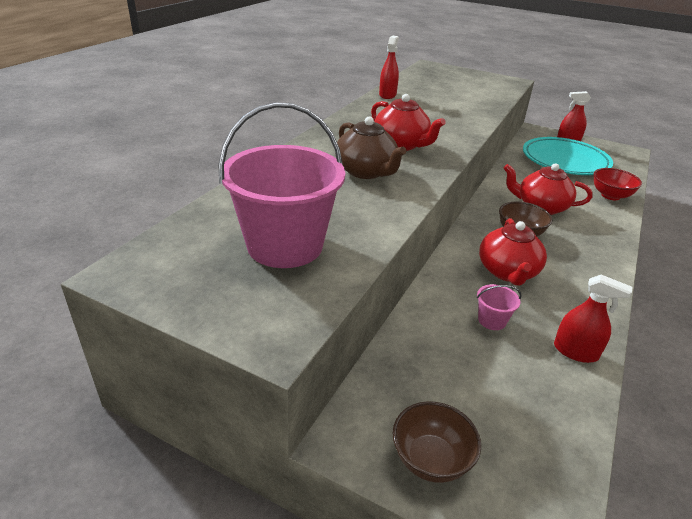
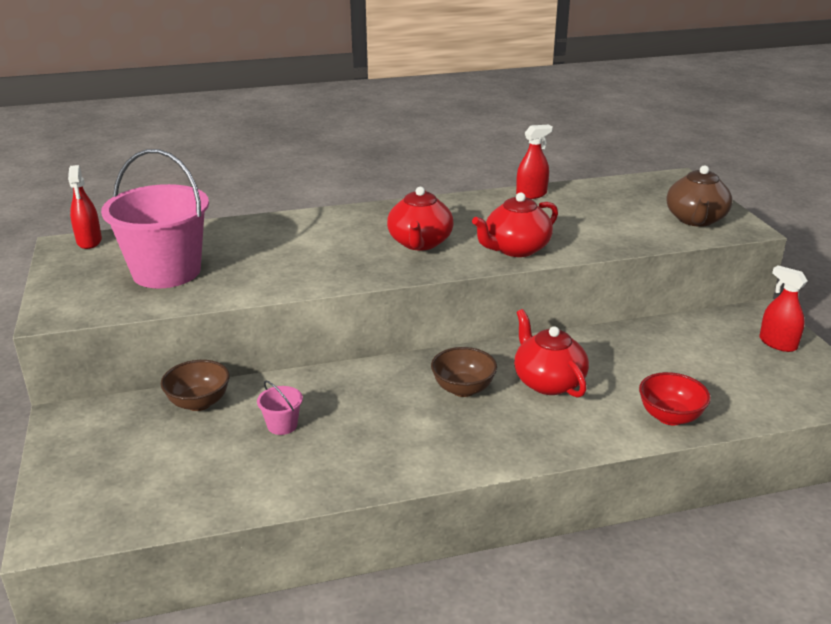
camera: 50 degrees right, 5 degrees down
(366, 171) = (334, 251): brown teapot -> brown teapot (695, 220)
(431, 460) = (80, 458): brown bowl -> brown bowl (199, 403)
(507, 272) = (376, 406): red teapot -> red teapot (515, 249)
(565, 161) = (708, 359): turquoise plate -> none
(575, 351) = (292, 483): red spray bottle -> red spray bottle (89, 241)

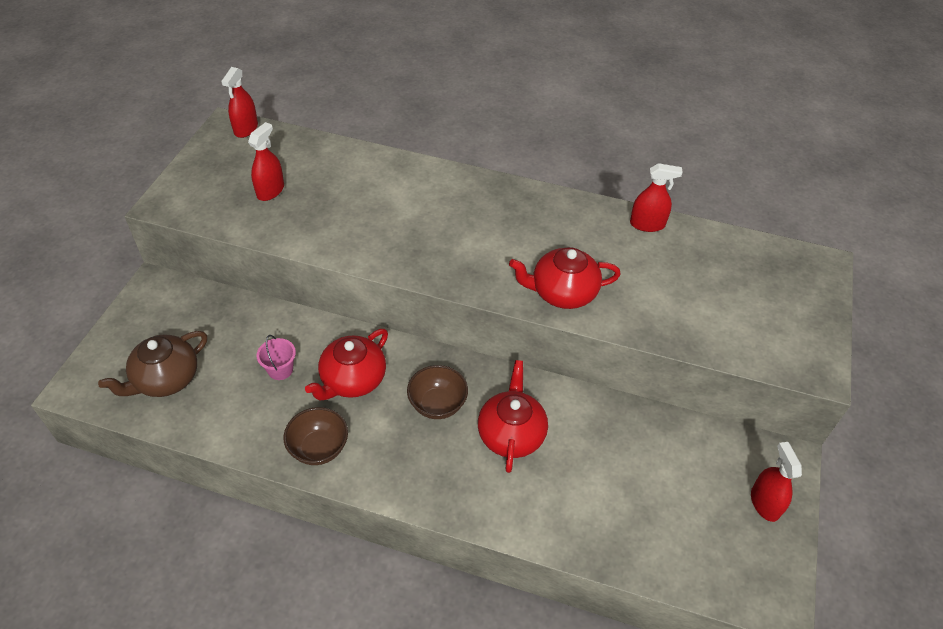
camera: 30 degrees right, 20 degrees up
(166, 272) = (270, 191): pink bucket -> red spray bottle
(199, 403) = (244, 316): brown bowl -> brown bowl (319, 448)
(420, 243) = (488, 246): red teapot -> red teapot (352, 380)
(670, 417) = (577, 529): red bowl -> none
(695, 220) = (777, 334): brown teapot -> brown teapot (166, 379)

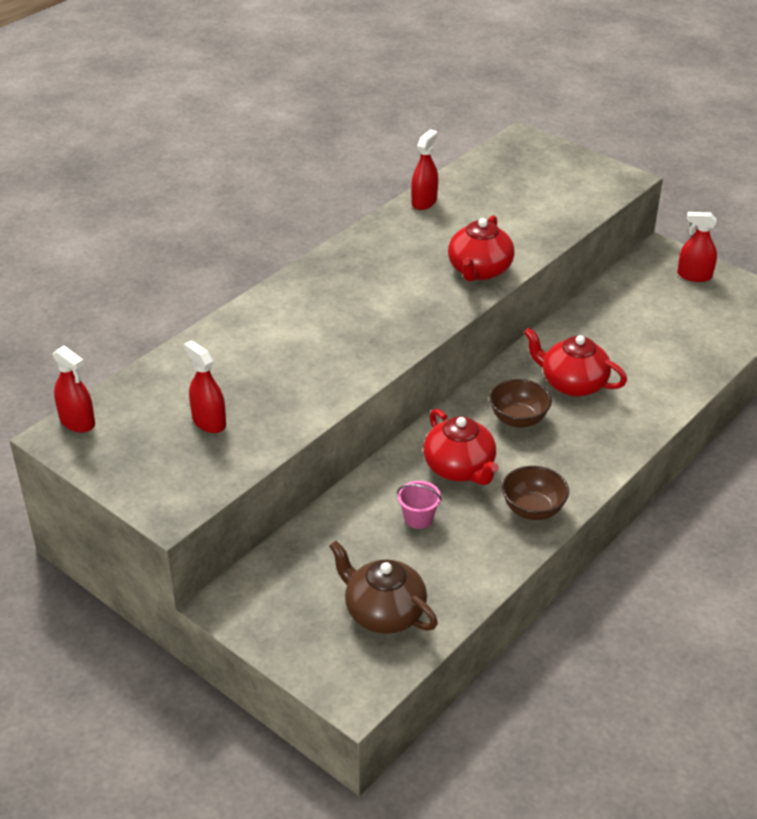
camera: 65 degrees left, 10 degrees down
(166, 379) = (383, 612): brown teapot -> brown teapot turned 150 degrees clockwise

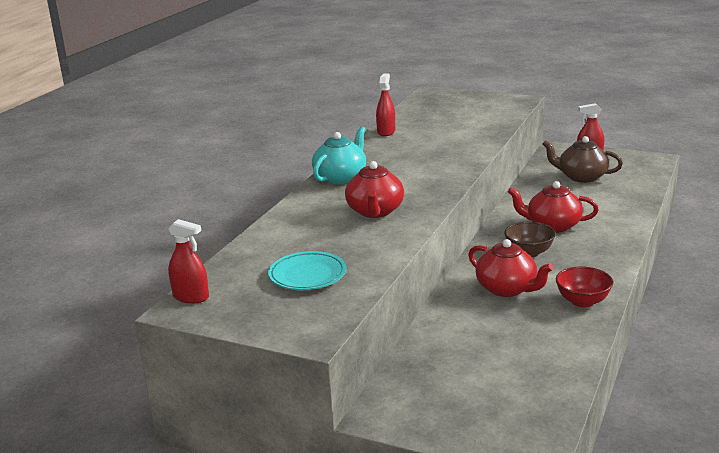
camera: 15 degrees left, 15 degrees down
(209, 422) = (307, 275): red spray bottle -> turquoise plate
(326, 272) = (340, 177): none -> turquoise teapot
(383, 612) = (515, 391): brown teapot -> brown teapot (581, 177)
(418, 518) = (498, 325): pink bucket -> none
(479, 270) = (456, 158): red teapot -> red teapot (375, 211)
(533, 509) = (582, 301): brown bowl -> red bowl

